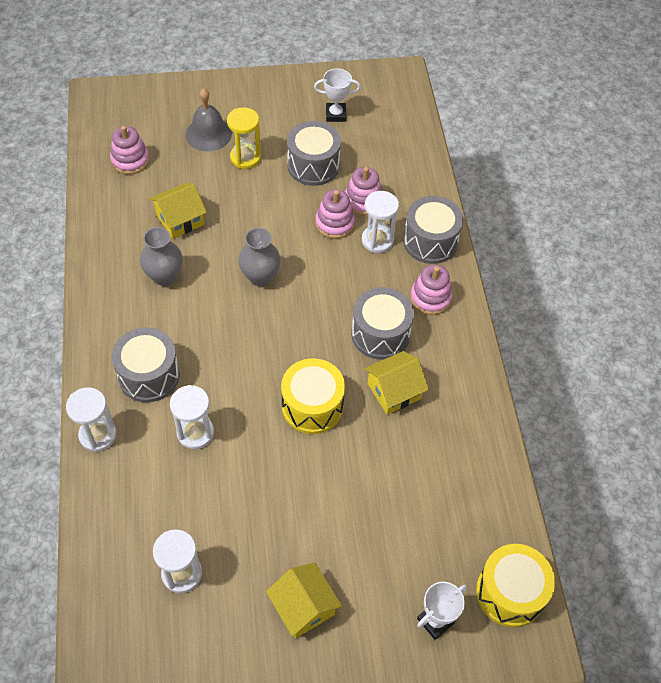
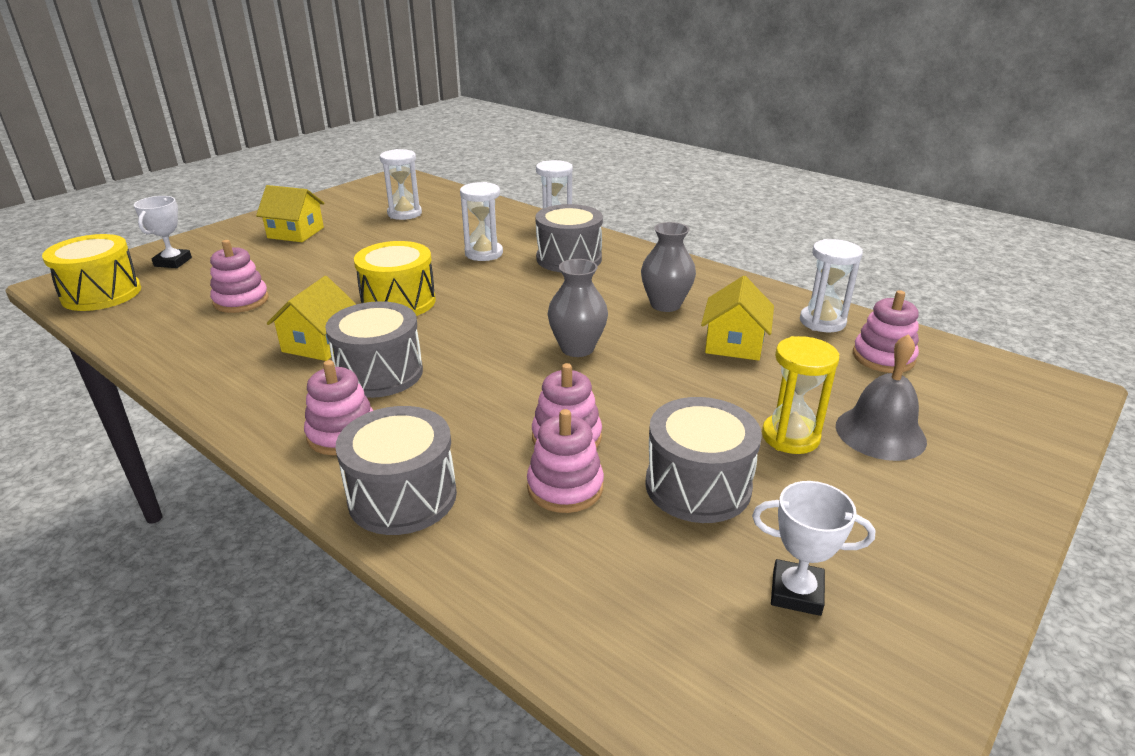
camera: 140 degrees right, 25 degrees down
(335, 114) = (796, 592): white trophy -> white trophy turned 60 degrees clockwise
(377, 240) = (485, 453): white hourglass -> white hourglass (822, 322)
(413, 494) = (241, 301): none -> pink stacking toy

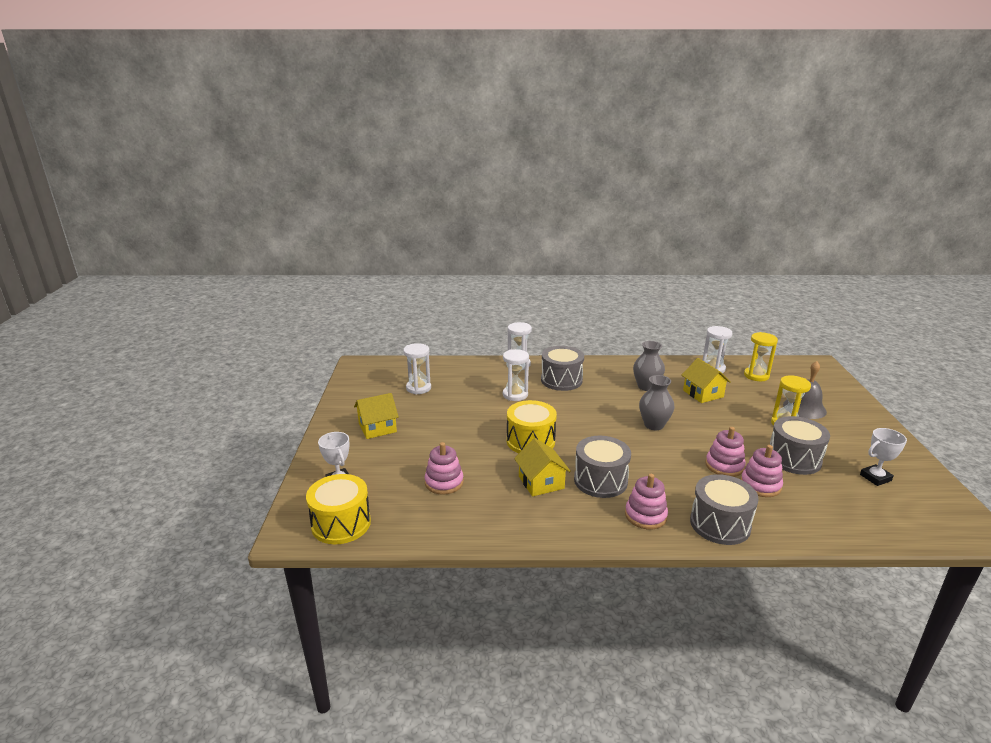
camera: 40 degrees left, 5 degrees down
(883, 357) = (756, 376): pink stacking toy -> yellow hourglass

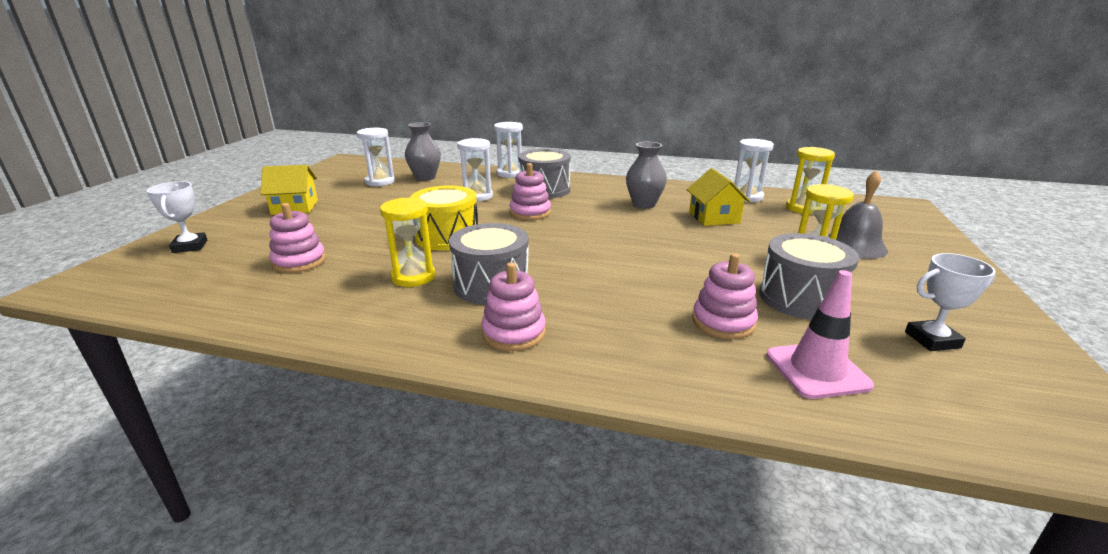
camera: 15 degrees right, 0 degrees up
(341, 524) = (134, 284): yellow drum -> none
(541, 482) = (413, 277): yellow house -> yellow hourglass
(654, 425) = (620, 239): grey vase -> grey vase (425, 177)
(720, 524) = (618, 361): grey drum -> none
(724, 466) = (683, 292): pink stacking toy -> pink stacking toy (530, 212)
(826, 509) = (817, 370): none -> pink traffic cone

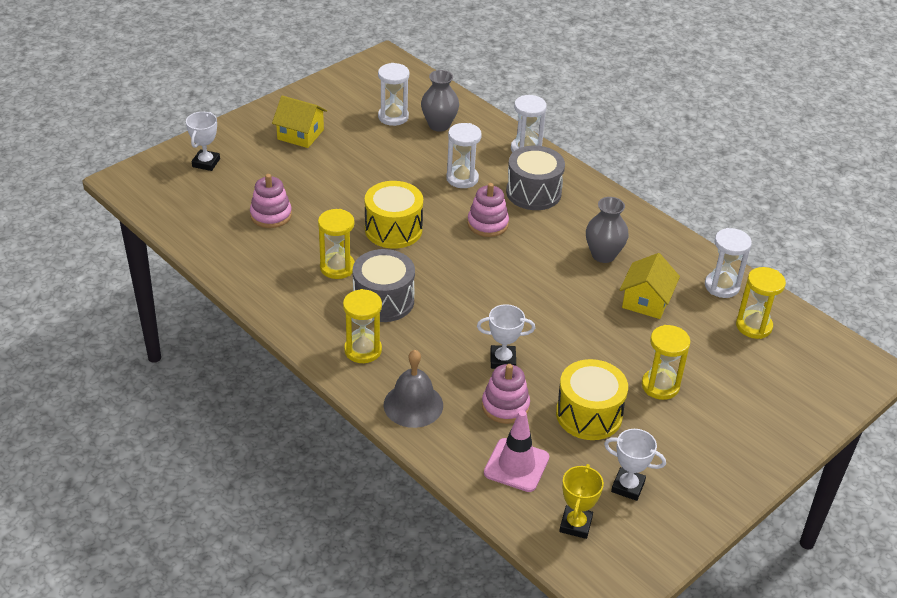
camera: 30 degrees right, 15 degrees up
(514, 333) = (363, 350): pink stacking toy -> yellow hourglass
(666, 288) = (503, 360): none -> white trophy
(800, 298) = (589, 414): grey drum -> yellow drum
(854, 245) = (722, 390): grey bell -> grey bell (413, 405)
(965, 401) = (575, 524): none -> yellow trophy

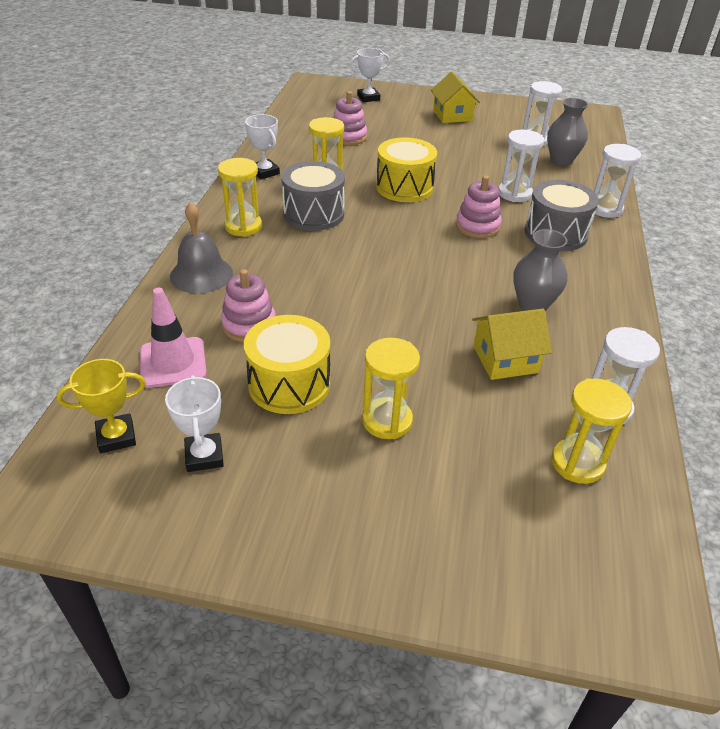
camera: 55 degrees right, 0 degrees up
(503, 360) = (310, 300): white trophy -> white trophy (265, 172)

